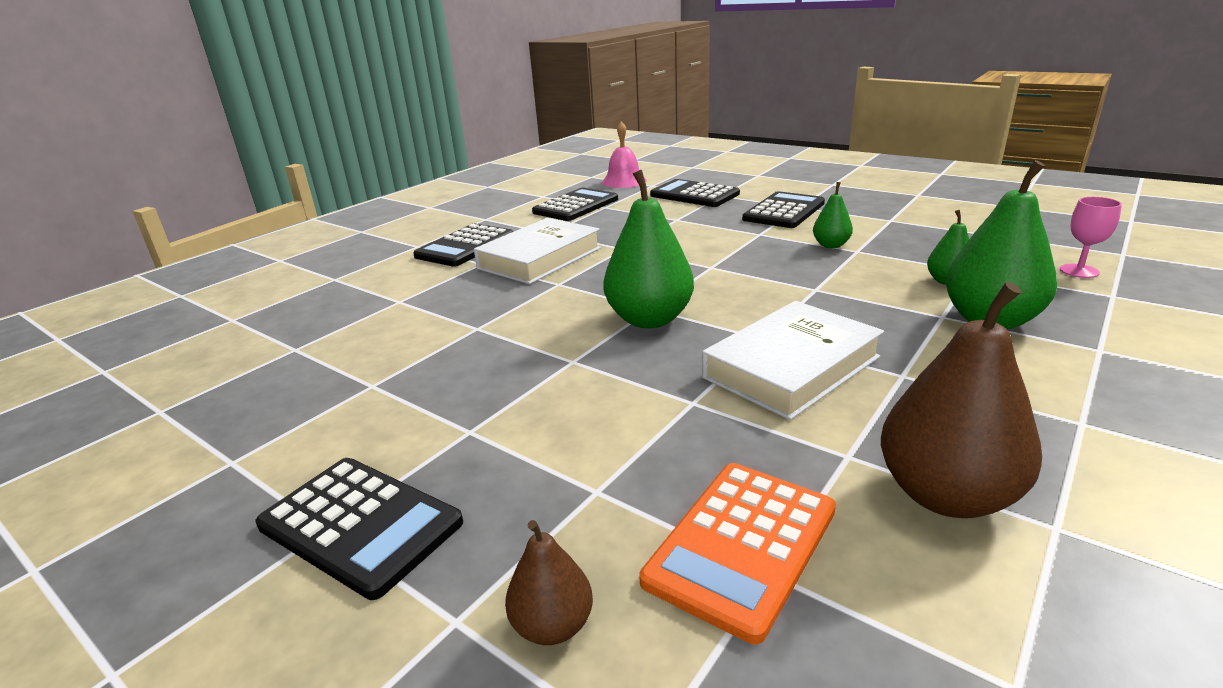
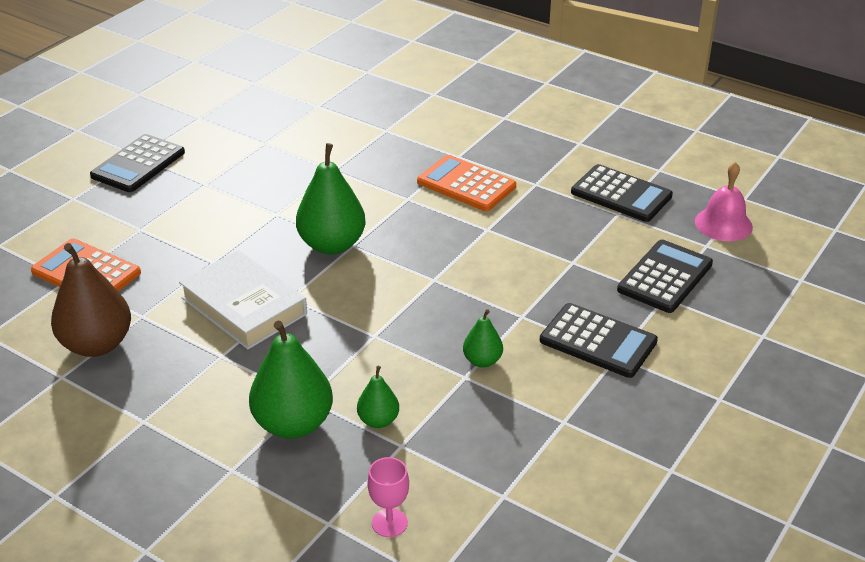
camera: 85 degrees right, 10 degrees up
(465, 246) = (500, 142): black calculator -> none
(540, 258) = (466, 184): white book -> orange calculator
(552, 625) = (60, 222): brown pear -> none

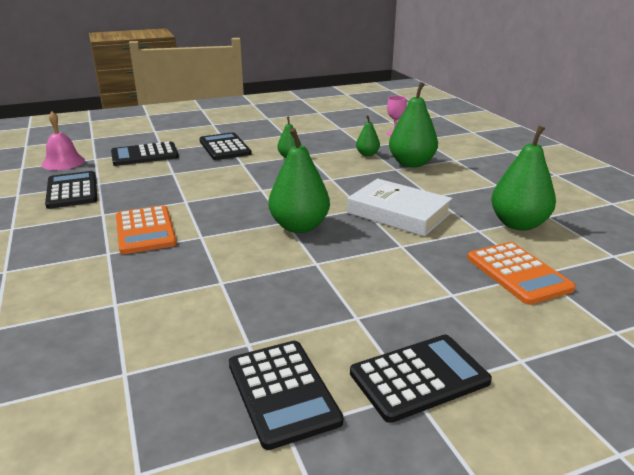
camera: 145 degrees left, 10 degrees down
(97, 344) = (518, 224): brown pear -> green pear
(216, 130) = (283, 392): none -> black calculator
(244, 306) = (398, 213): white book -> white book turned 45 degrees counterclockwise

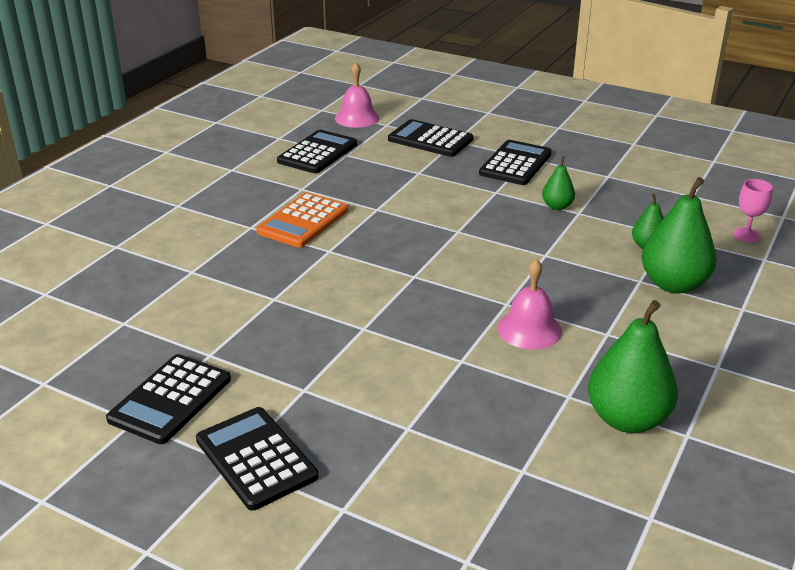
camera: 50 degrees right, 5 degrees up
(299, 226) = (416, 287): green pear -> none
(398, 213) = (529, 329): white book -> pink bell
(419, 377) = (256, 458): black calculator -> black calculator turned 150 degrees counterclockwise
(518, 273) = (505, 456): orange calculator -> none

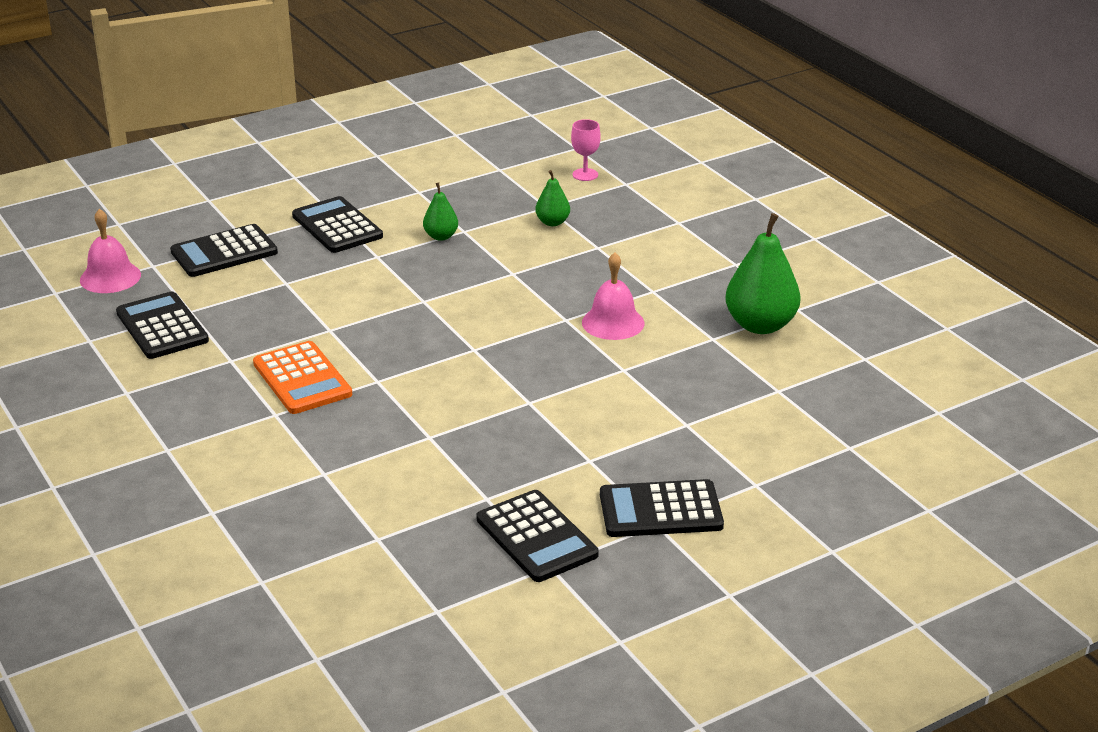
camera: 60 degrees left, 0 degrees up
(673, 284) = (618, 235): green pear -> none

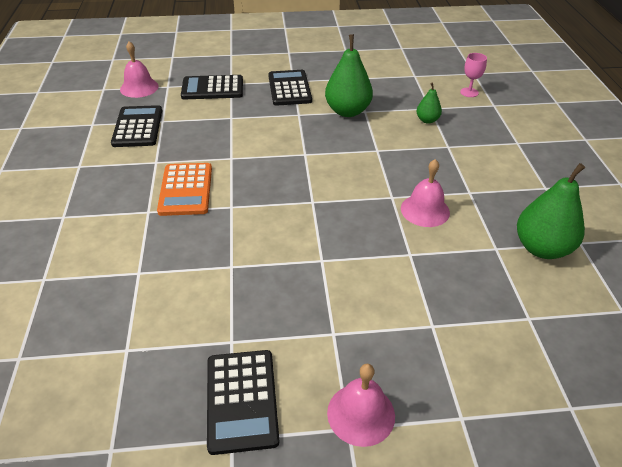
camera: 25 degrees right, 10 degrees up
(441, 236) = (347, 111): green pear -> green pear, size x1.93
(660, 510) = (361, 414): black calculator -> pink bell

